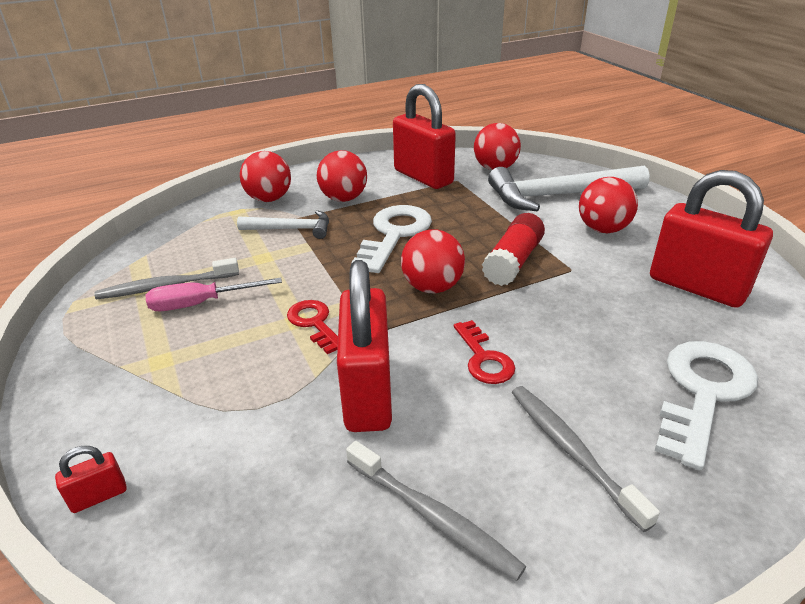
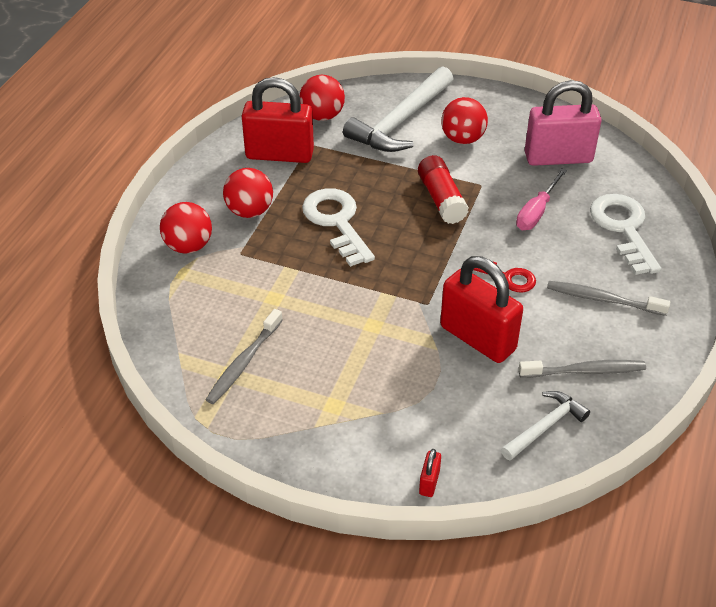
camera: 45 degrees left, 10 degrees up
(201, 303) = (291, 357): pink screwdriver -> pink screwdriver (536, 212)
(291, 229) = (254, 262): white hammer -> white hammer (545, 427)
(314, 323) = (386, 320): red key -> none
(432, 287) = (419, 249): red ball -> none
(697, 287) = (558, 158): red padlock -> pink padlock

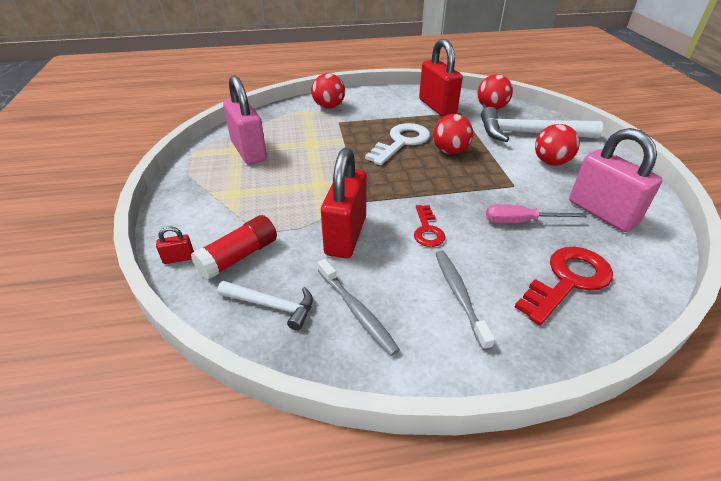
camera: 60 degrees right, 5 degrees down
(243, 362) = (249, 151): grey toothbrush -> pink padlock
(249, 211) = (377, 113): red ball -> red ball (450, 151)
(441, 199) = (475, 173): red glue stick -> red glue stick (239, 257)
(623, 228) = (568, 280): white key -> red key

